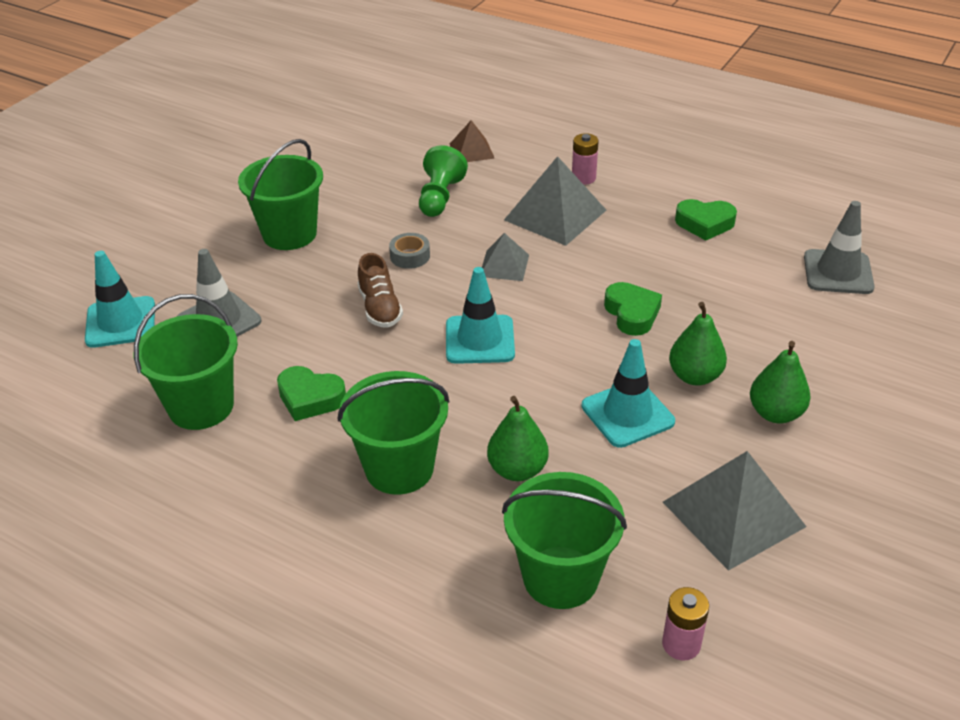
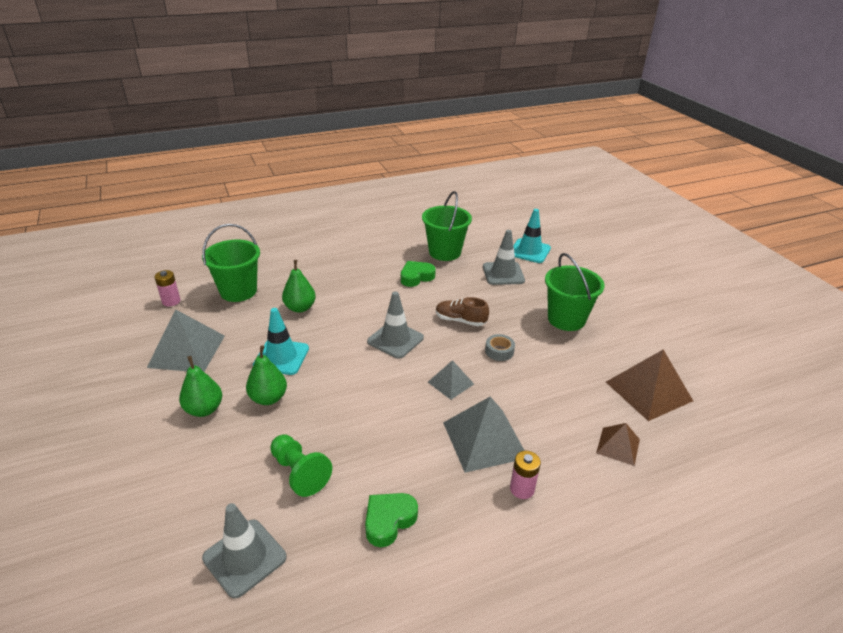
camera: 125 degrees right, 5 degrees down
(372, 154) = (648, 391): none -> brown pyramid
(399, 468) = (344, 281): green bucket -> none
(440, 197) = (558, 395): green pawn -> green pawn (299, 472)
(480, 340) = (395, 340): turquoise traffic cone -> grey traffic cone
(632, 313) = (345, 408): green heart -> none

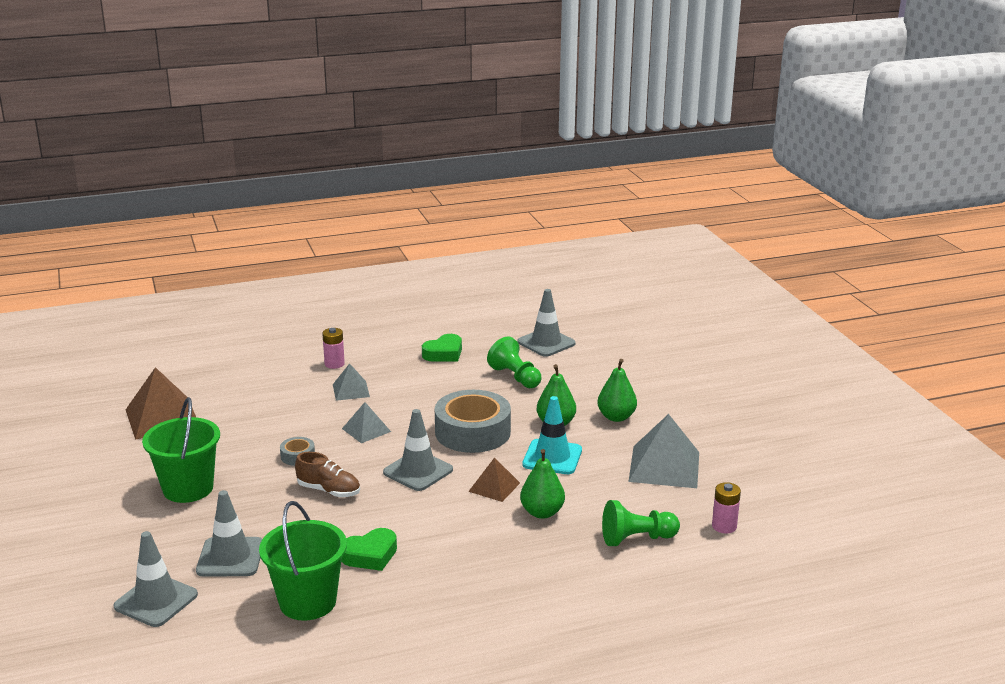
camera: 175 degrees left, 10 degrees down
(238, 291) = (636, 539): green bucket -> green pawn
(350, 383) = (472, 432): none -> grey tape
(484, 439) = (351, 390): grey pyramid -> grey pyramid, size x0.56
(529, 251) = (156, 601): turquoise traffic cone -> grey traffic cone
(618, 446) = (233, 383): brown pyramid -> brown pyramid (494, 487)

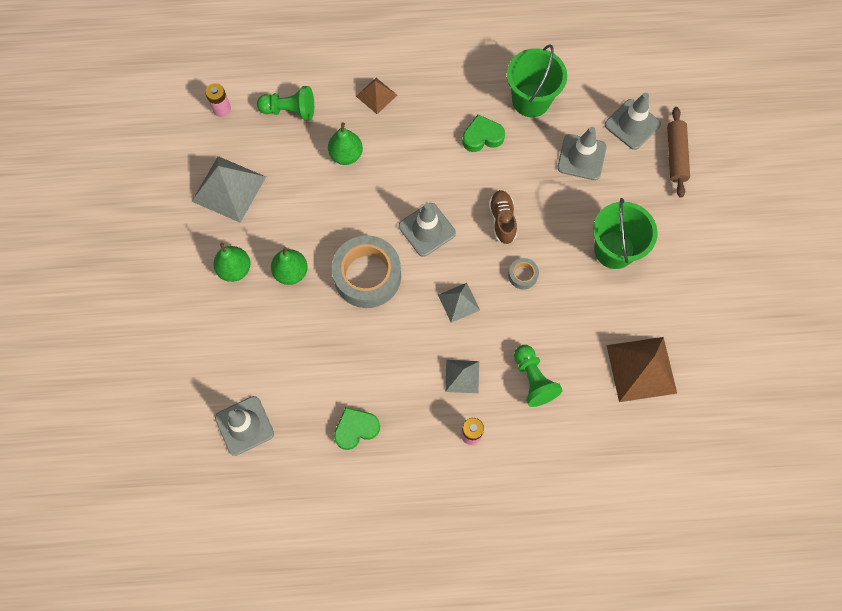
camera: 165 degrees left, 45 degrees up
(95, 579) = (675, 155): none -> brown rolling pin
(329, 491) = (502, 220): brown shoe -> brown shoe turned 45 degrees clockwise
(494, 487) = (372, 194): brown pyramid -> brown pyramid (376, 95)
(515, 377) = (299, 362): green pawn -> green pawn (533, 379)
(552, 457) = (313, 222): turquoise traffic cone -> none

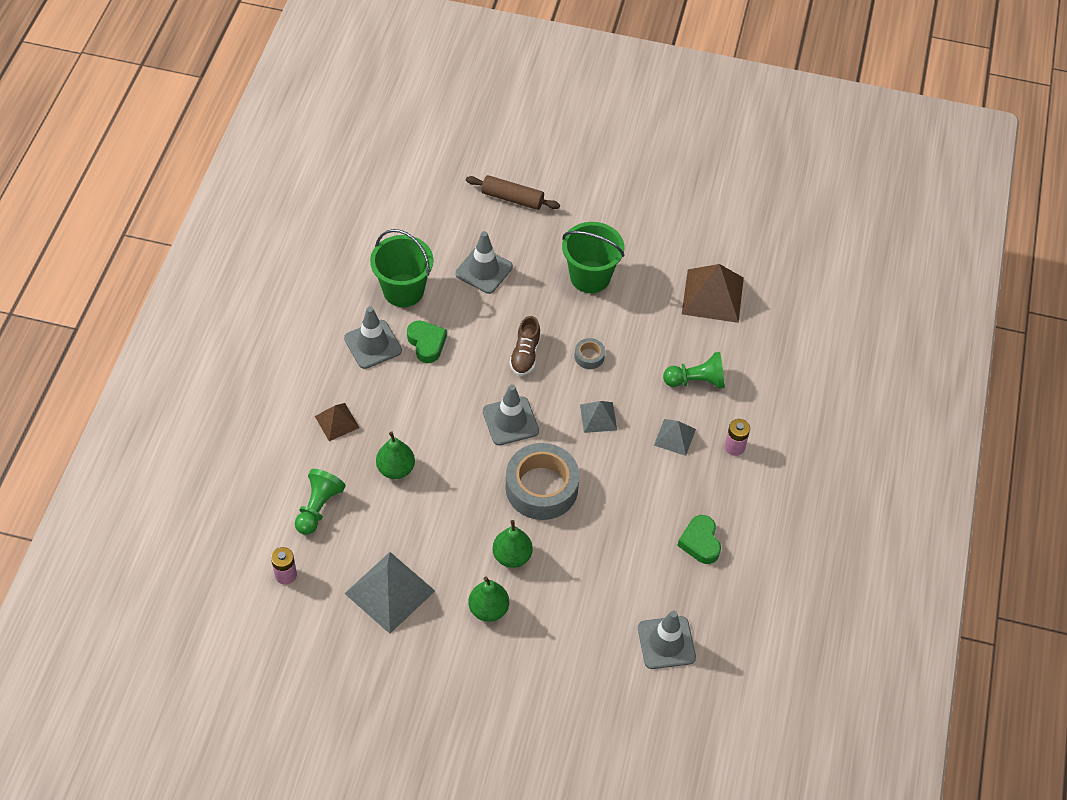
camera: 75 degrees left, 15 degrees down
(482, 137) = (426, 343): green heart -> green heart turned 150 degrees clockwise
(502, 220) = (525, 355): brown shoe -> brown shoe turned 90 degrees counterclockwise
(632, 124) = (465, 220): grey traffic cone -> grey traffic cone (373, 344)

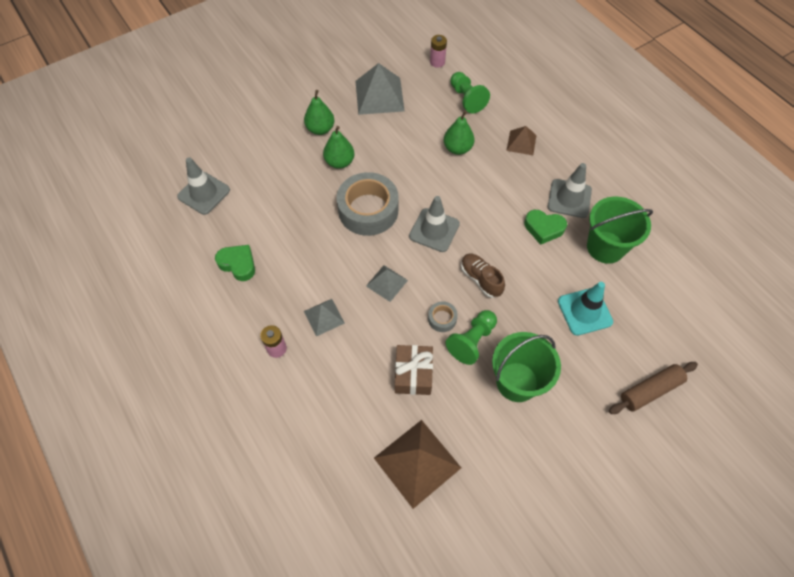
camera: 135 degrees right, 5 degrees up
(484, 270) = (584, 311): grey traffic cone -> turquoise traffic cone
(654, 342) = (413, 374): none -> brown gift
(696, 381) = (352, 373): green pawn -> green pawn (472, 341)

